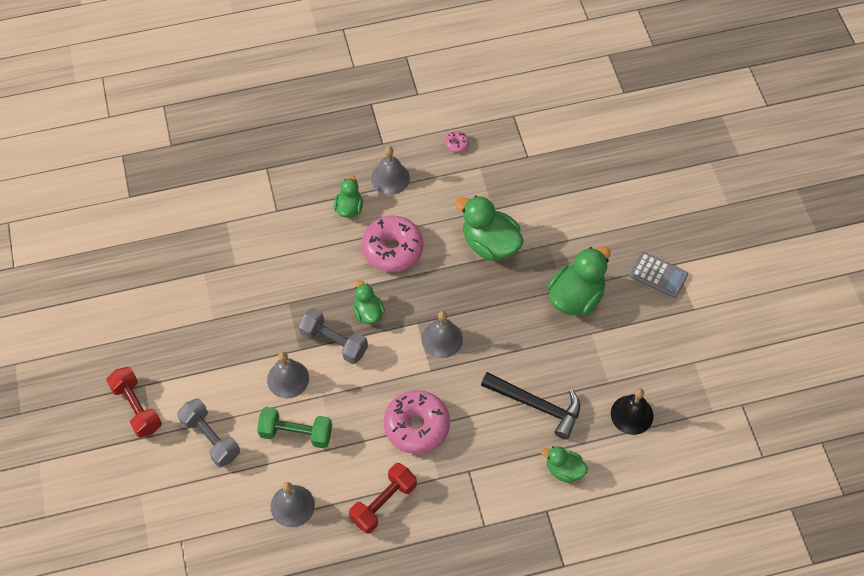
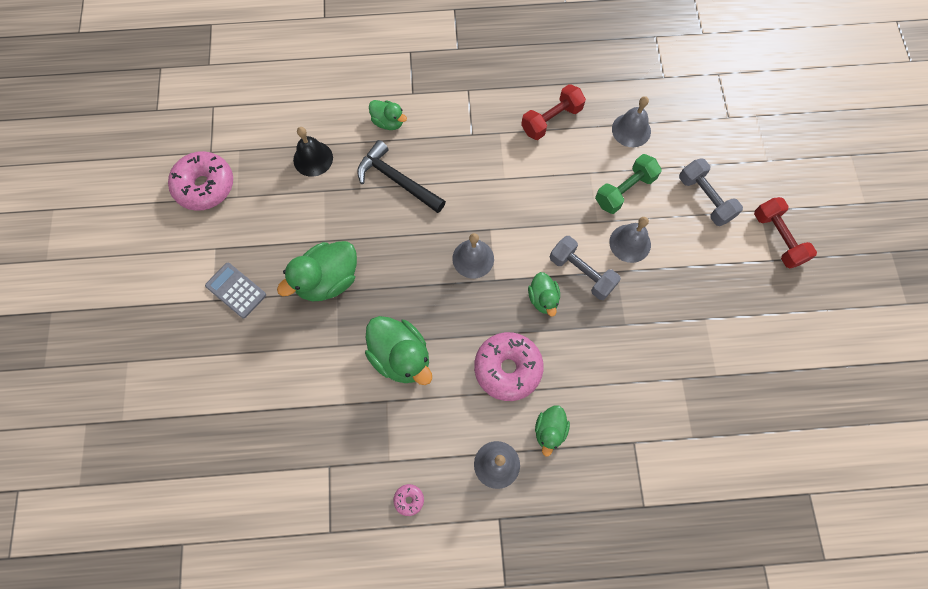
camera: 170 degrees left, 10 degrees up
(296, 433) = (624, 190): green dumbbell -> green dumbbell turned 60 degrees counterclockwise
(417, 426) = (512, 179): pink donut -> pink donut (205, 186)

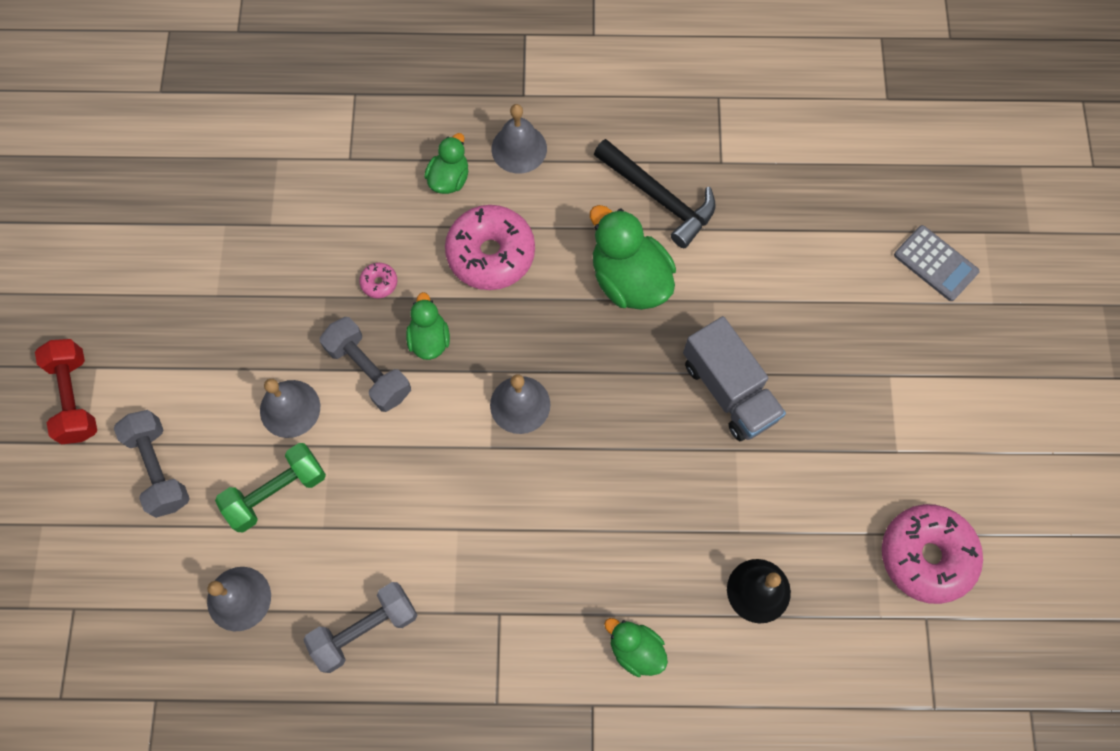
camera: 175 degrees left, 0 degrees up
(236, 290) = (858, 386): grey calculator -> grey calculator (935, 263)
(328, 280) = (729, 390): green duck -> grey truck
(397, 180) = (624, 540): black hammer -> black hammer (658, 197)
(409, 500) = (626, 121): pink donut -> pink donut (379, 283)
(551, 120) = (365, 629): red dumbbell -> grey dumbbell

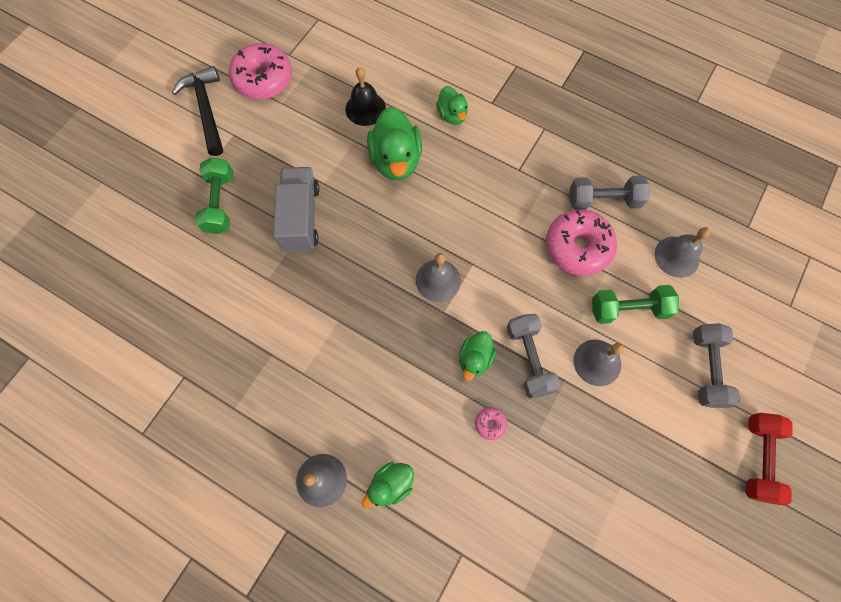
camera: 150 degrees left, 0 degrees up
(491, 254) = (395, 400): pink donut -> pink donut (577, 247)
(629, 279) = (311, 324): green duck -> green duck (396, 160)
(658, 197) = (248, 375): black hammer -> black hammer (206, 110)
(836, 355) = (220, 203): none -> green dumbbell
(935, 263) = (111, 224): grey calculator -> none

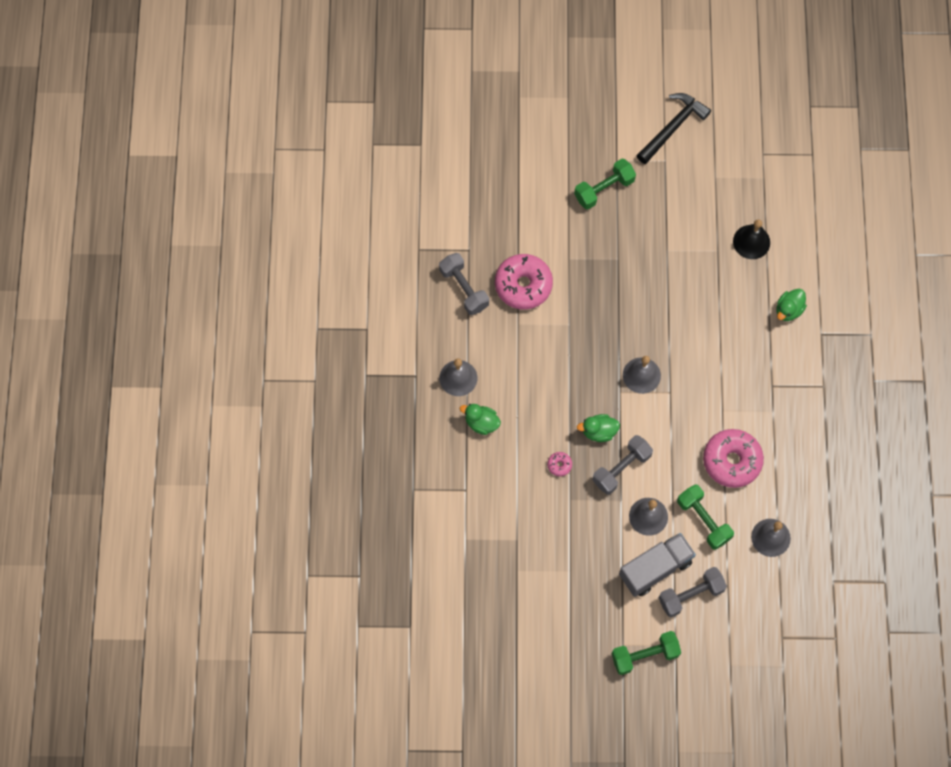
camera: 60 degrees right, 0 degrees up
(263, 79) = (727, 150): pink donut -> pink donut (523, 285)
(301, 218) = (628, 252): grey truck -> grey truck (655, 568)
(396, 160) = (720, 291): green duck -> none
(603, 200) = (785, 462): grey dumbbell -> grey dumbbell (464, 288)
(758, 459) = (645, 655): red dumbbell -> green dumbbell

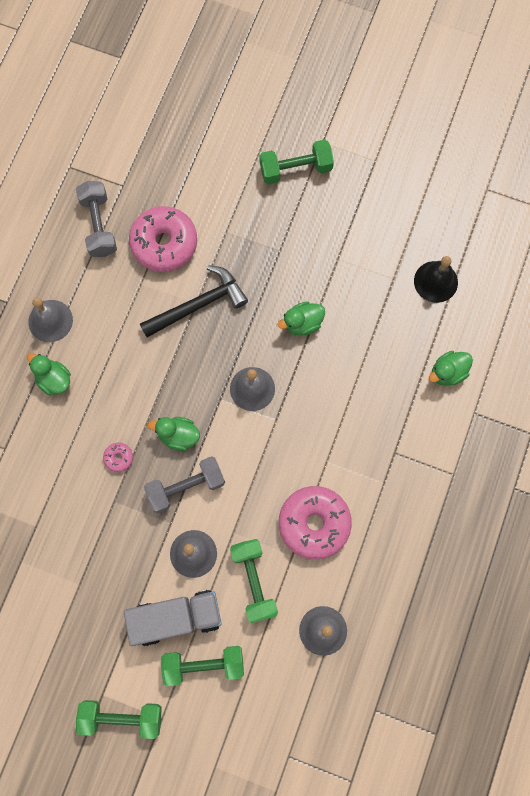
camera: 20 degrees right, 5 degrees up
(660, 311) = (302, 323): none -> green duck
(672, 127) = (398, 127): black hammer -> black hammer (198, 305)
(691, 595) = (204, 664): grey dumbbell -> green dumbbell

